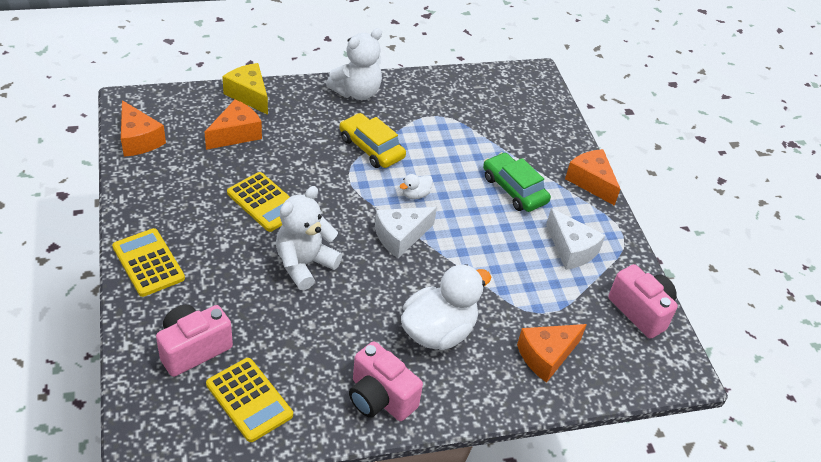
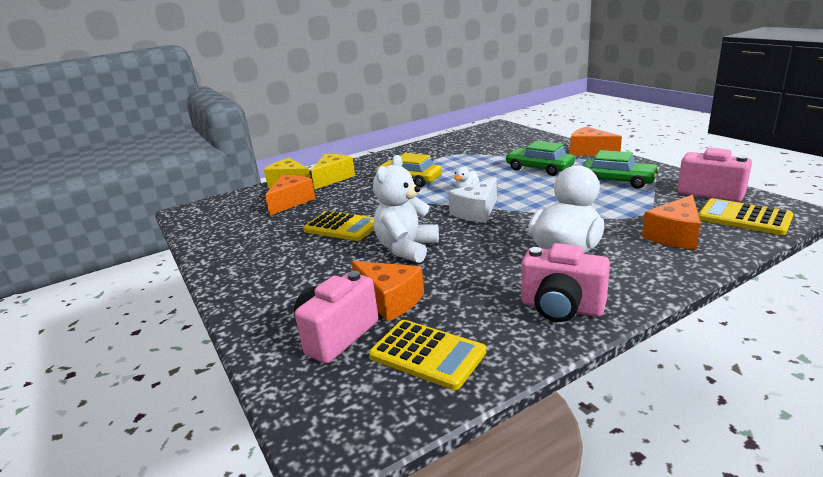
camera: 10 degrees left, 20 degrees down
(138, 140) = (204, 226): orange cheese -> orange cheese (390, 300)
(148, 263) = (251, 291): yellow calculator -> yellow calculator (744, 218)
(297, 107) = (333, 178): none -> yellow cheese
(357, 92) = (375, 161): white teddy bear -> none
(571, 249) = (617, 181): white cheese -> green car

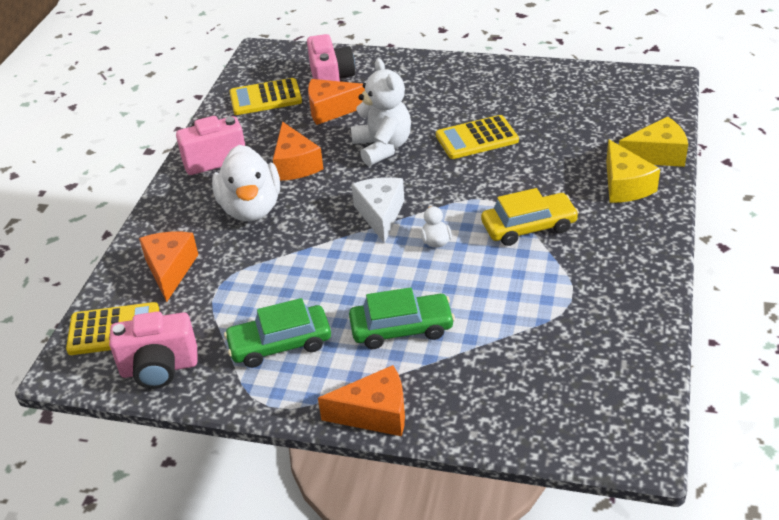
camera: 135 degrees right, 15 degrees up
(291, 202) = (589, 136): orange cheese -> orange cheese (295, 165)

